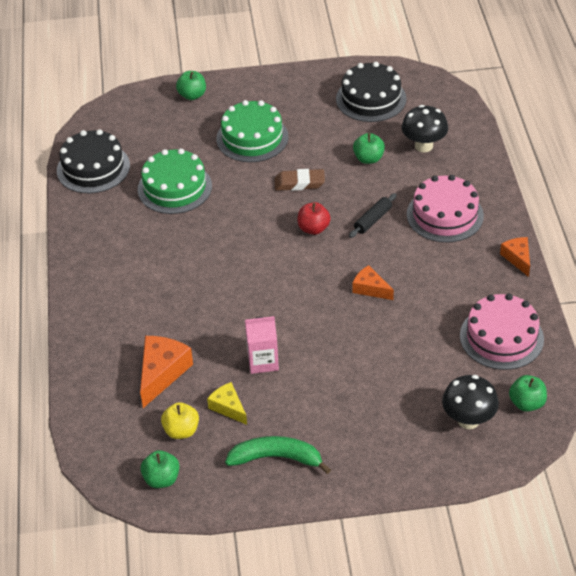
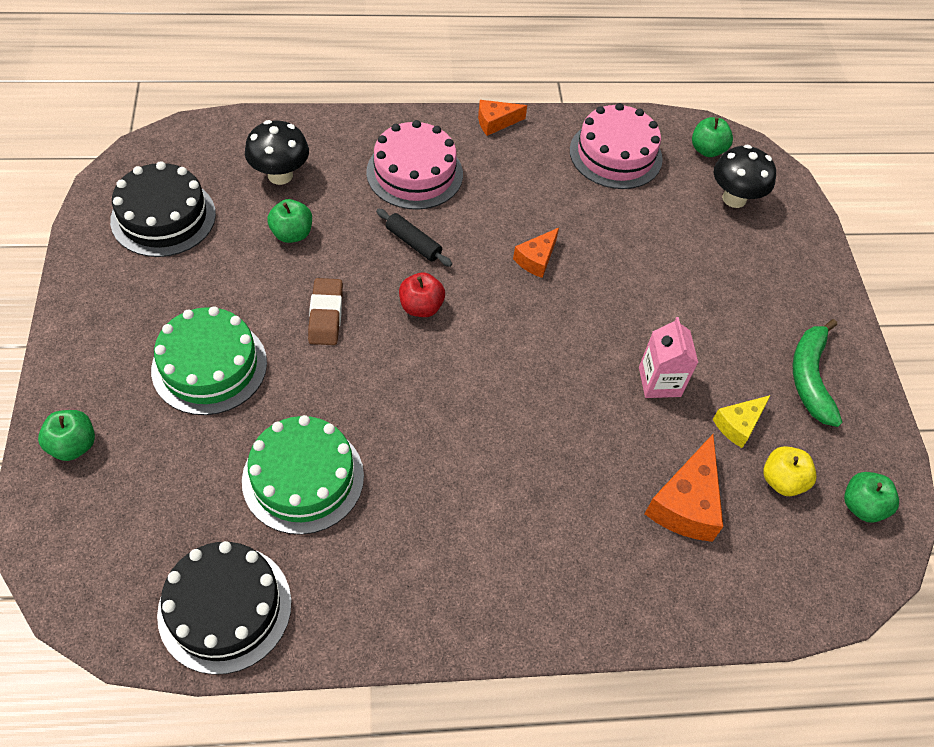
camera: 95 degrees left, 10 degrees up
(162, 373) = (686, 503): orange cheese -> orange cheese turned 90 degrees counterclockwise

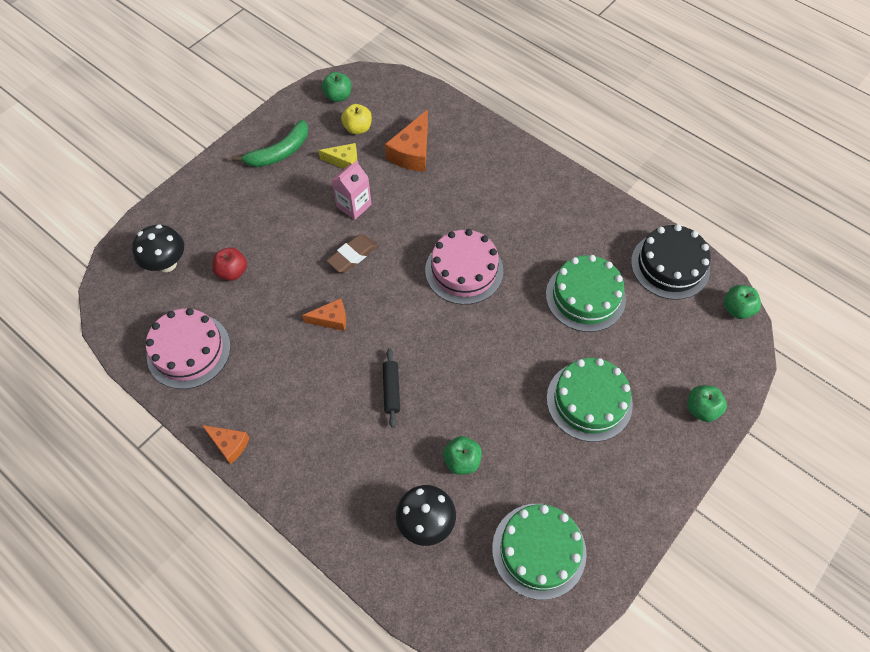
camera: 130 degrees left, 5 degrees up
(163, 217) = (539, 550): black cake -> green cake
(326, 315) = (492, 381): brown eraser -> brown eraser (352, 256)
(414, 173) = (333, 445): pink cake -> pink cake (464, 270)
(421, 307) = (432, 342): red apple -> red apple (232, 272)
(686, 503) = (412, 152): orange cheese -> orange cheese turned 135 degrees clockwise
(707, 150) = (130, 306): green apple -> green apple (737, 309)

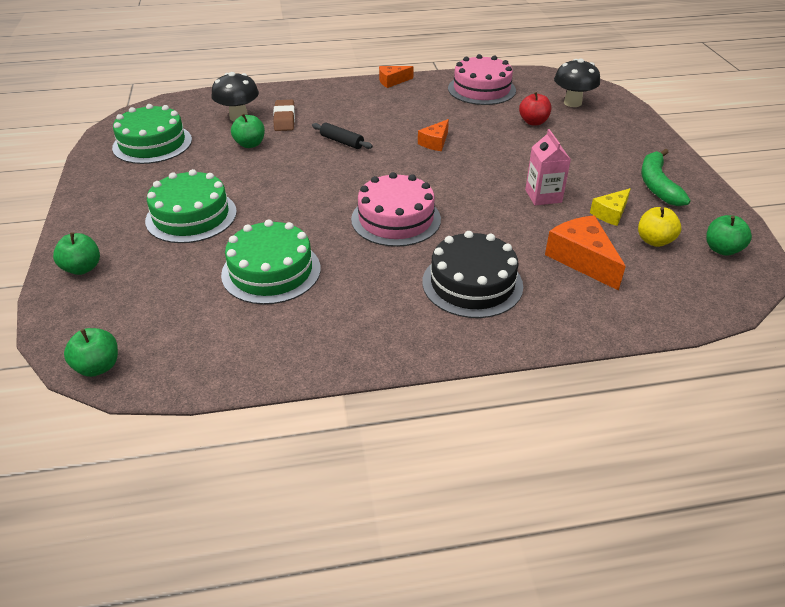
camera: 130 degrees right, 20 degrees down
(352, 256) = (485, 173): brown eraser -> brown eraser (284, 119)
(670, 265) = (212, 354): black cake -> black cake (472, 283)

